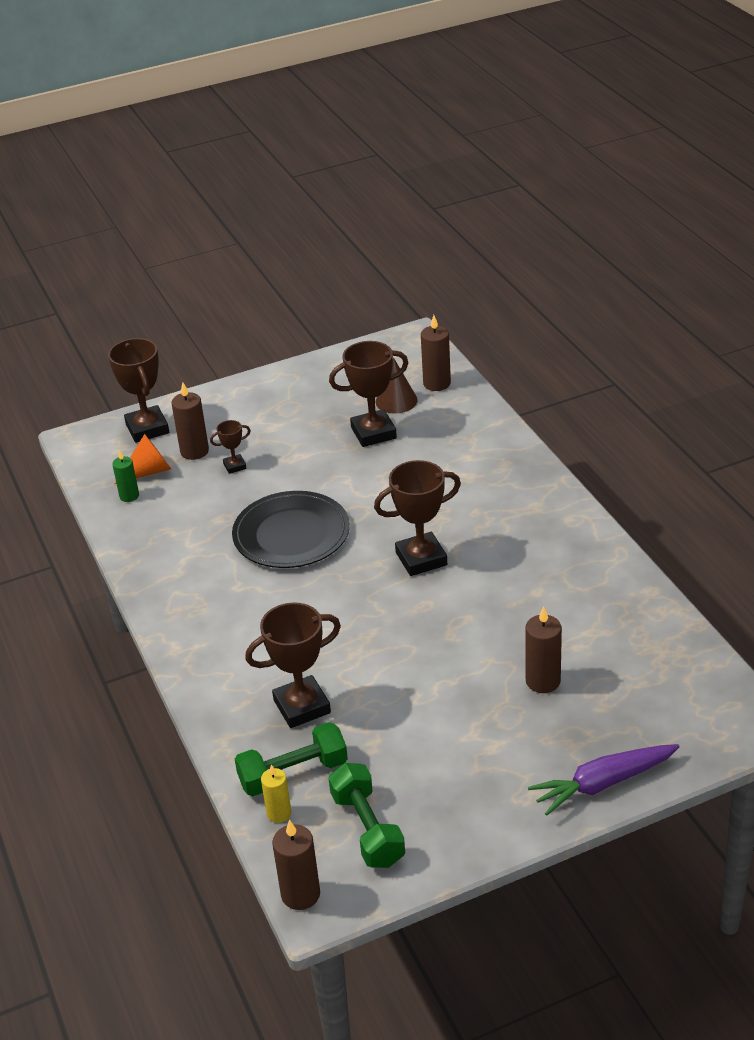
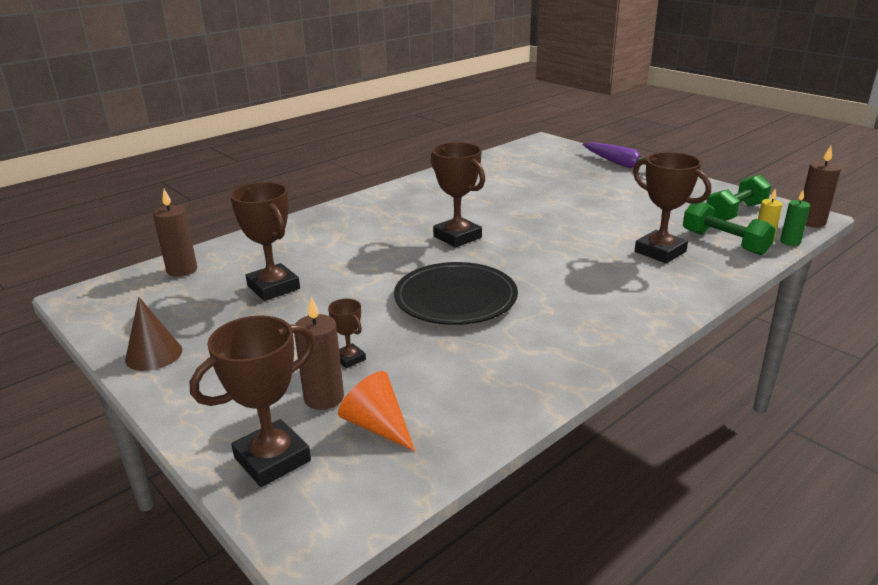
camera: 110 degrees left, 10 degrees down
(129, 496) = (436, 427): green candle -> green candle (790, 242)
(396, 401) = (213, 285): brown cone -> brown cone (154, 354)
(543, 681) = (556, 185): brown candle -> none

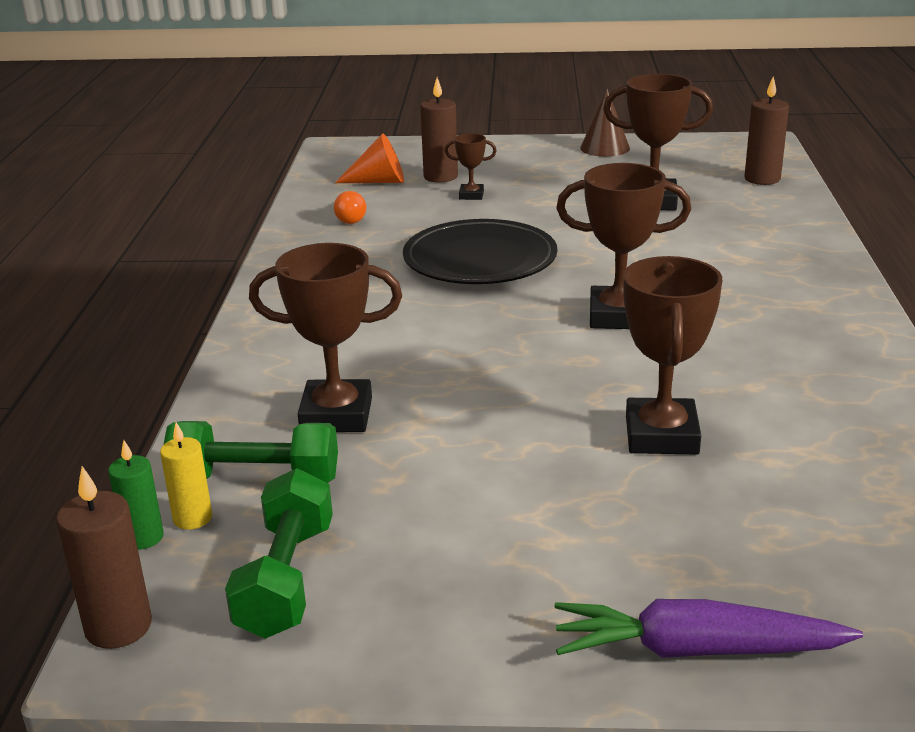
camera: 135 degrees right, 0 degrees up
(272, 459) = (410, 153): brown trophy -> brown trophy (661, 435)
(473, 386) = (351, 218): none -> orange light bulb

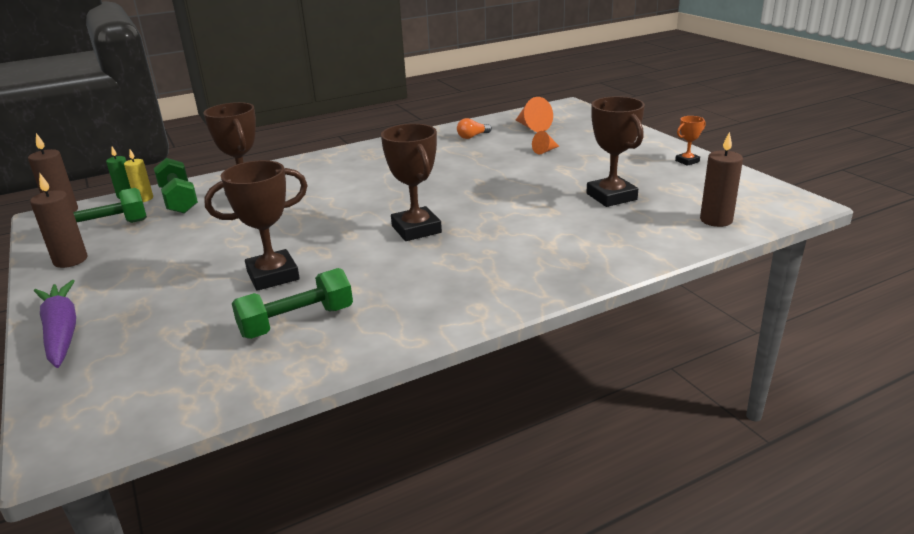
camera: 60 degrees right, 0 degrees up
(440, 177) = (562, 137): brown candle -> brown candle (70, 260)
(471, 195) = (545, 151): brown trophy -> orange cone
(480, 259) = (455, 177): black plate -> none
(605, 148) = (687, 161): brown cone -> orange trophy
(813, 439) = (297, 322): none -> green dumbbell

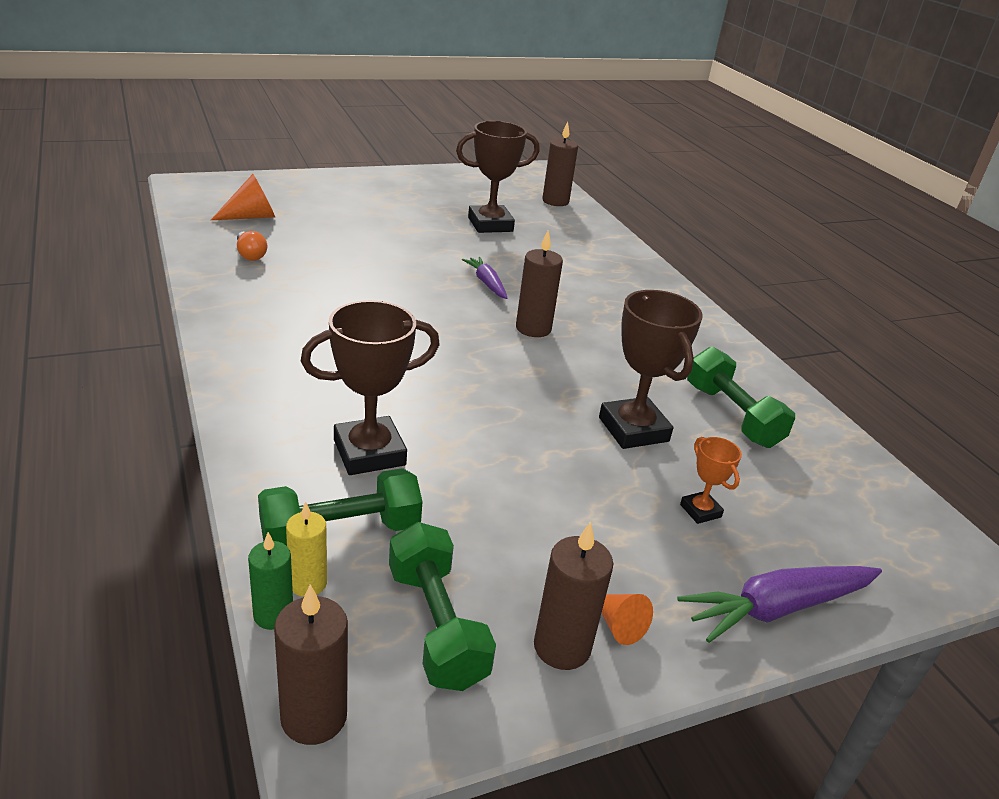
camera: 90 degrees left, 5 degrees up
(416, 229) = (533, 328): brown trophy -> brown candle
(486, 206) = (486, 283): none -> purple carrot
(545, 151) = (343, 226): orange cone -> orange cone (618, 625)
(687, 161) = (422, 178): orange trophy -> orange trophy (700, 511)

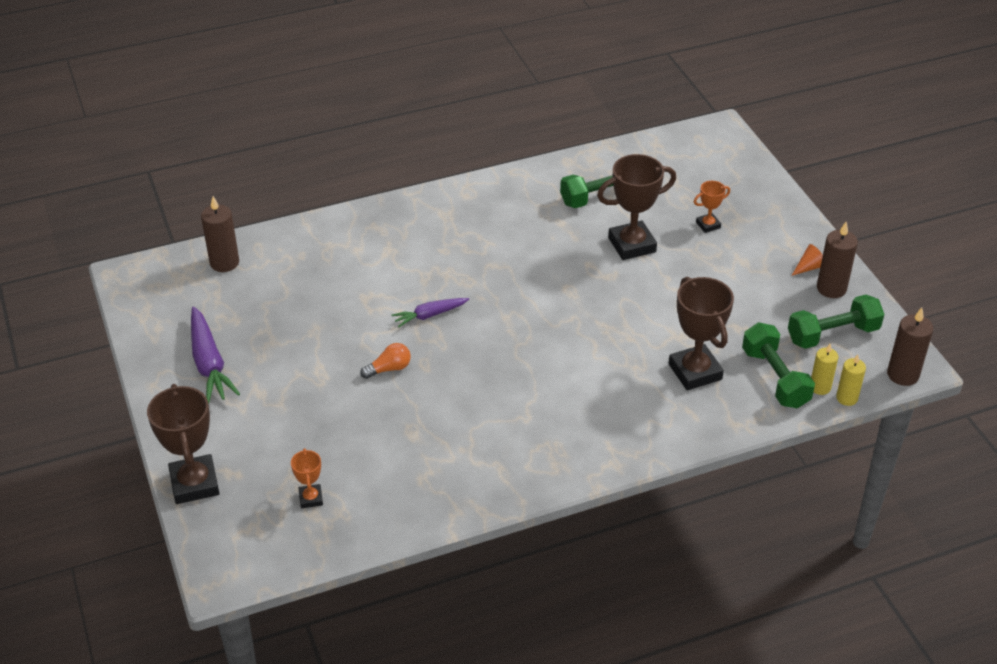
camera: 85 degrees left, 10 degrees up
(250, 255) = (405, 483): orange light bulb -> orange light bulb (389, 369)
(251, 217) = (311, 498): orange cone -> orange trophy
(273, 615) = (847, 398): green candle -> yellow candle
(490, 224) = (296, 312): brown trophy -> brown trophy (194, 483)
(533, 328) = (505, 288): brown candle -> none
(777, 608) = (778, 208): purple carrot -> purple carrot (209, 363)

